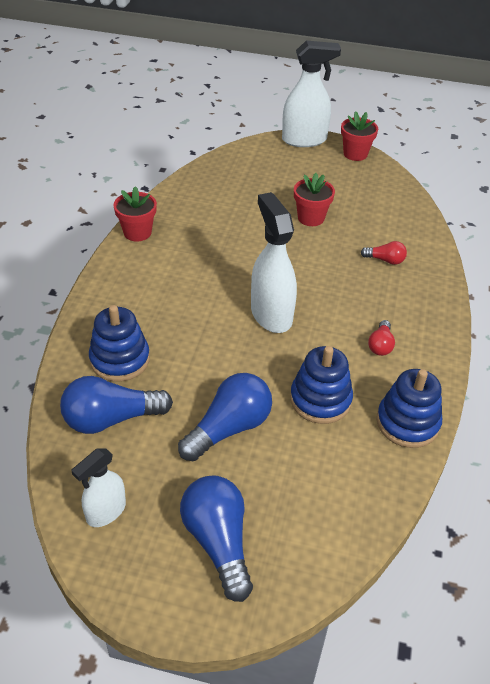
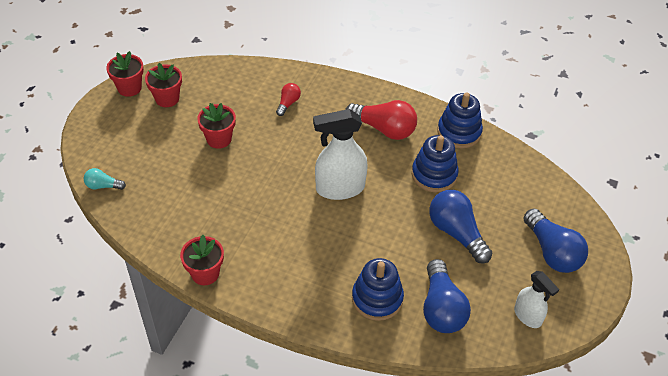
camera: 80 degrees left, 5 degrees up
(218, 542) = (552, 252): blue light bulb -> blue light bulb turned 105 degrees counterclockwise
(227, 159) = (103, 186): none -> turquoise light bulb
(304, 140) = (91, 120): white spray bottle -> none
(352, 178) = (167, 98): none -> red flower pot
(380, 345) = (384, 129): red light bulb -> red light bulb, size x1.95

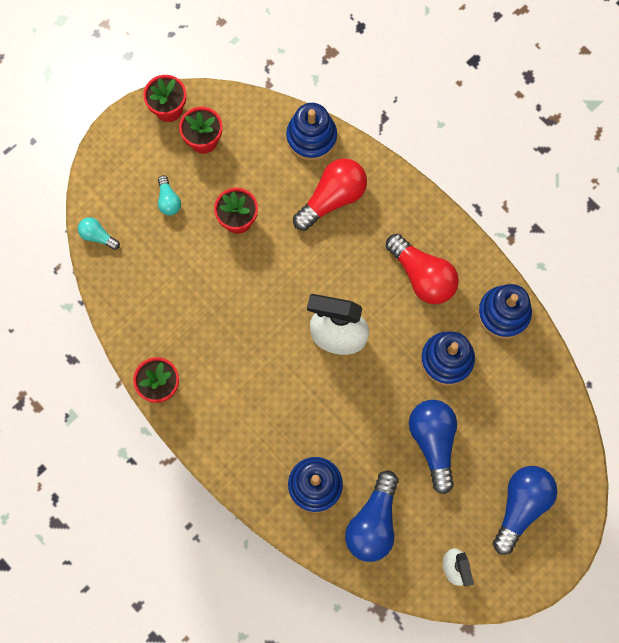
camera: 25 degrees right, 25 degrees up
(155, 144) = (168, 200): none -> turquoise light bulb
(252, 72) = (311, 137): none -> blue stacking toy
(288, 103) = (332, 198): red light bulb -> red light bulb, size x1.95
(552, 252) = (521, 506): blue light bulb -> blue light bulb turned 150 degrees counterclockwise

